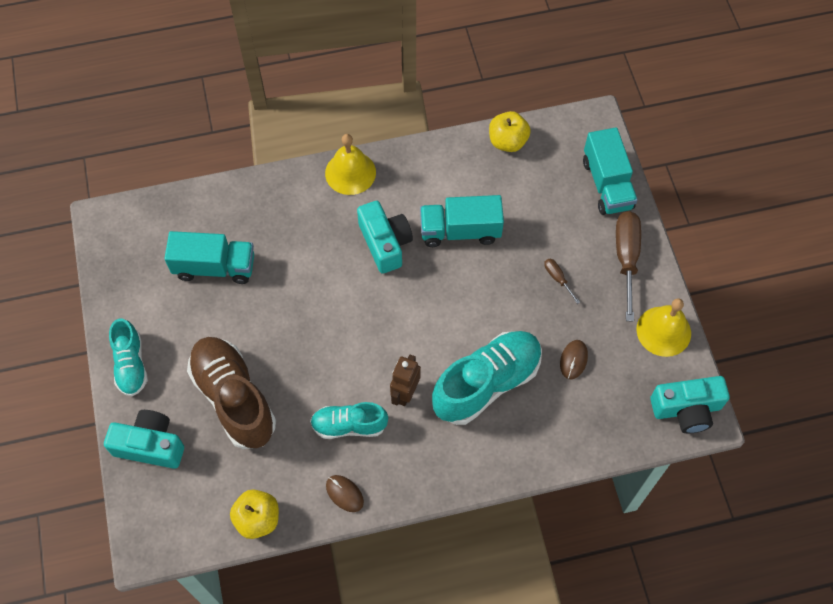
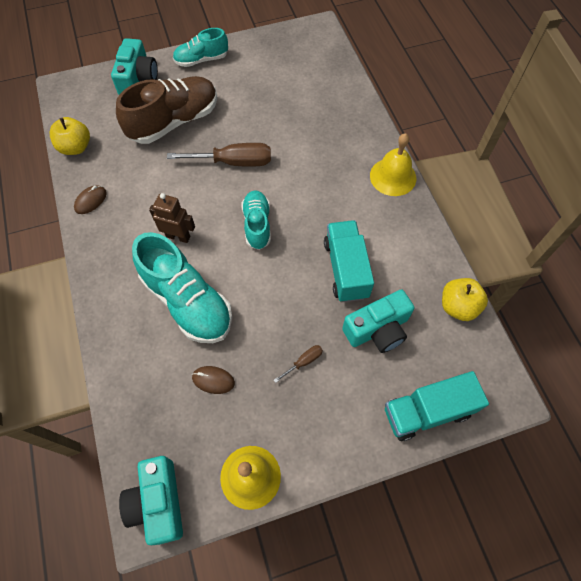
camera: 85 degrees right, 0 degrees up
(214, 267) = (287, 96): turquoise truck -> none
(349, 425) = (149, 198): turquoise shoe -> turquoise shoe (257, 225)
(385, 243) = (324, 209): turquoise camera -> turquoise camera (377, 329)
(626, 259) = (335, 434): brown screwdriver -> brown screwdriver (233, 162)

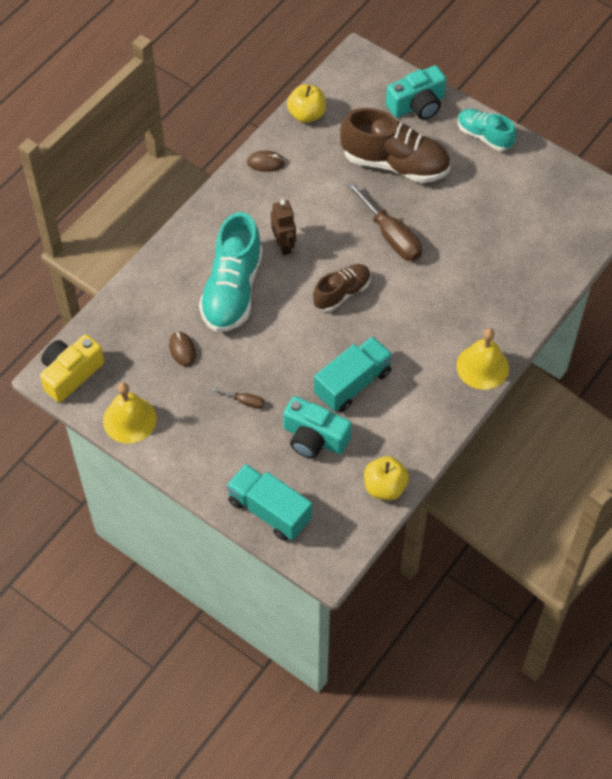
camera: 55 degrees right, 5 degrees down
(158, 502) = (70, 374): turquoise camera -> yellow camera
(257, 225) = (342, 293): turquoise shoe -> brown shoe

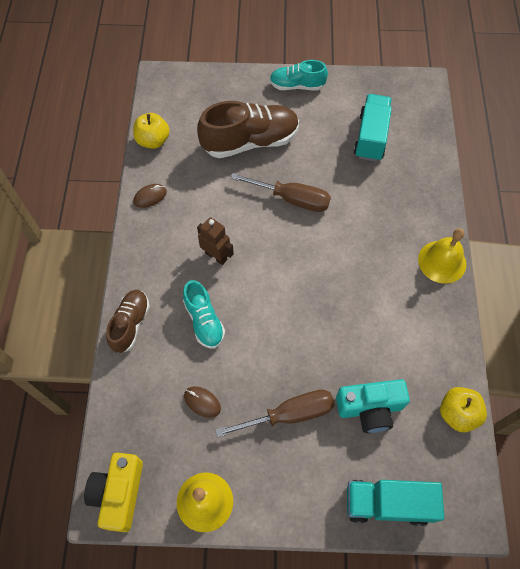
camera: 35 degrees left, 5 degrees up
(232, 290) = (204, 321): turquoise shoe -> turquoise shoe, size x0.58
(244, 401) = (289, 414): brown screwdriver -> brown screwdriver, size x2.15
(342, 293) = (292, 268): brown shoe -> brown shoe (130, 324)
(352, 383) = (361, 339): turquoise truck -> turquoise truck (371, 137)
(417, 105) = (231, 89): turquoise camera -> none

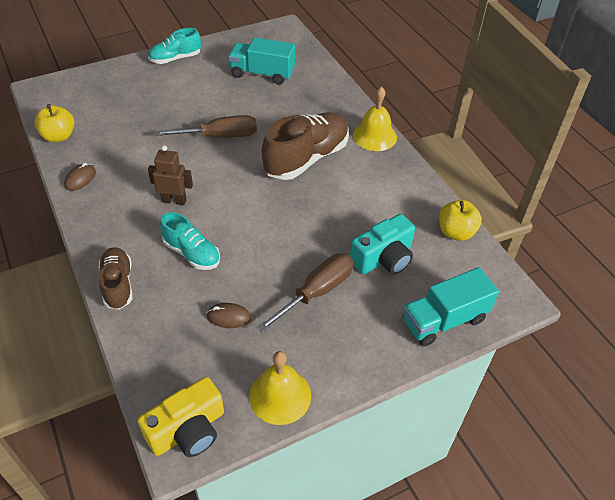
camera: 30 degrees left, 15 degrees down
(119, 493) = (188, 430): yellow camera -> yellow camera turned 105 degrees counterclockwise
(250, 142) = (156, 109): brown shoe -> brown shoe (306, 158)
(371, 137) = (262, 74): turquoise truck -> turquoise truck turned 60 degrees counterclockwise

